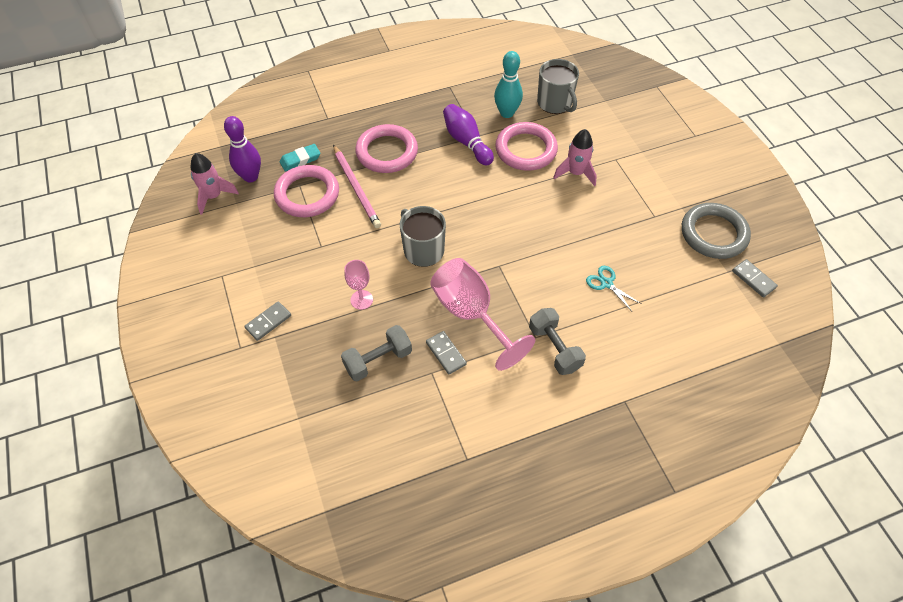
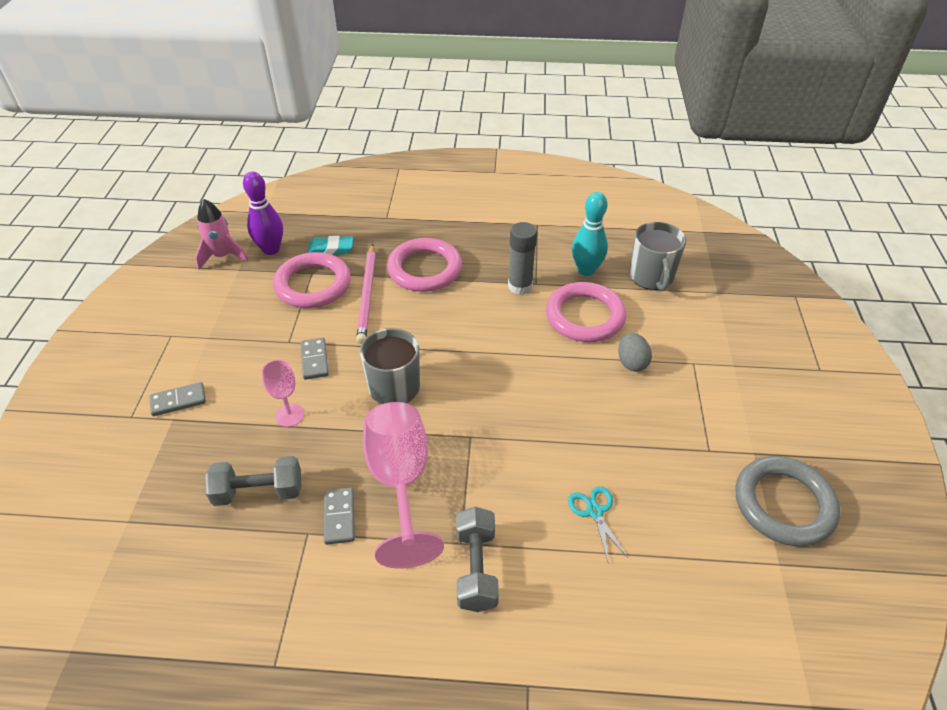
camera: 25 degrees right, 10 degrees down
(466, 142) = (520, 286): purple bowling pin -> grey glue stick
(575, 173) = (631, 362): pink rocket -> grey egg
(753, 279) = (815, 591): grey domino -> grey domino (314, 360)

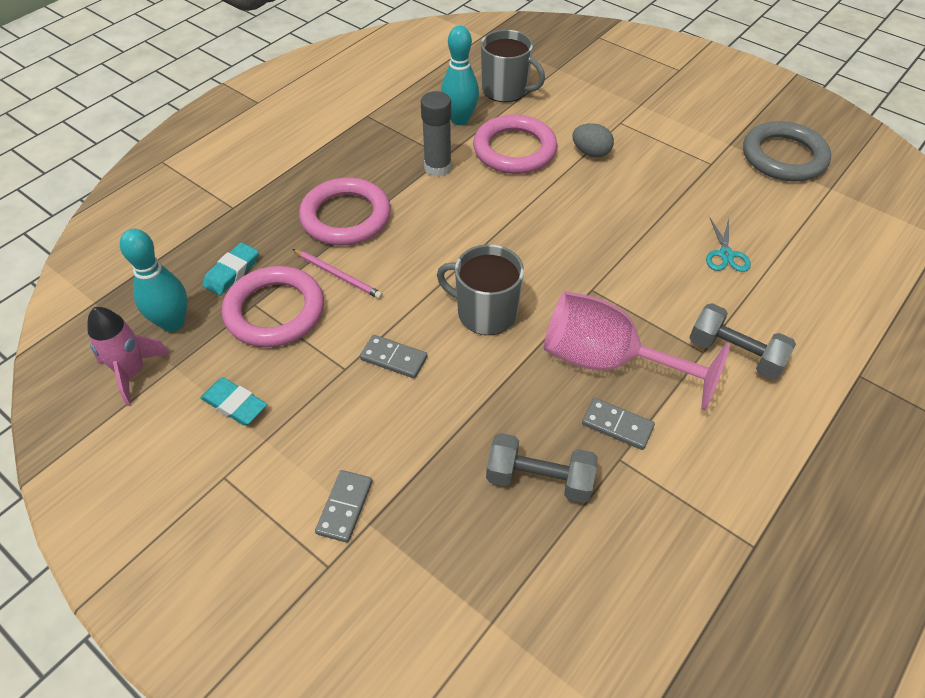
camera: 55 degrees left, 5 degrees up
(227, 309) = (234, 404): none -> turquoise eraser
(258, 492) = (539, 479): grey dumbbell -> grey dumbbell turned 75 degrees clockwise
(271, 249) = (173, 323): purple bowling pin -> turquoise bowling pin
(289, 415) = (455, 411): pink goblet -> none
(367, 295) = (338, 275): pink pencil -> pink pencil, size x0.64
(595, 511) = (725, 254): turquoise scissors -> turquoise scissors turned 105 degrees counterclockwise

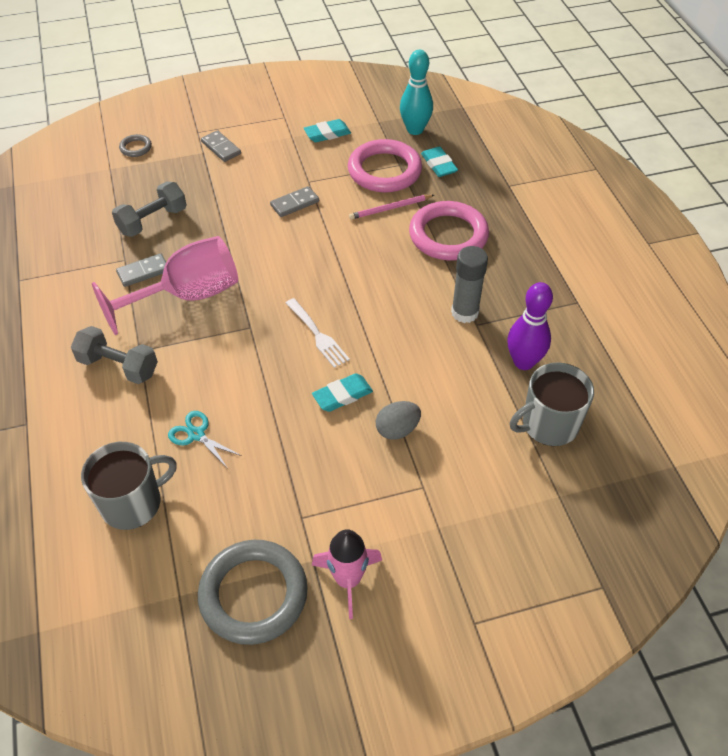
camera: 125 degrees right, 0 degrees up
(132, 372) = (389, 106): pink rocket -> pink rocket (348, 580)
(422, 625) = (136, 148): none -> grey ring
(460, 119) = (523, 362): turquoise bowling pin -> purple bowling pin
(485, 312) = (287, 261): grey mug -> grey mug (133, 503)
(514, 150) = (447, 376): pink ring -> none
(552, 240) = (318, 335): none -> white fork
(594, 194) = (342, 395): none -> turquoise eraser
(735, 354) = (118, 366): grey dumbbell -> grey dumbbell turned 45 degrees clockwise

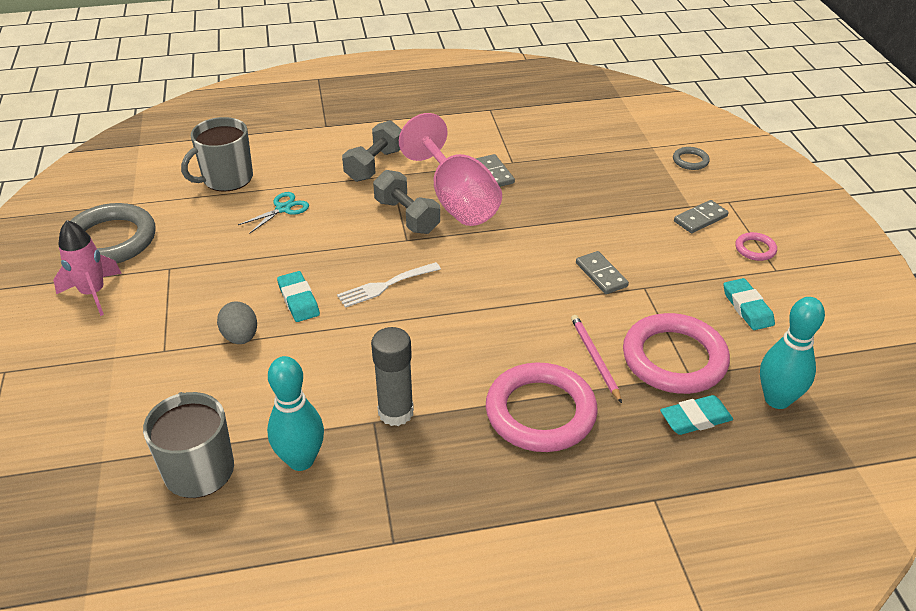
camera: 95 degrees right, 10 degrees down
(133, 503) = (226, 179): grey mug -> grey mug turned 75 degrees clockwise
(152, 221) = (569, 176): grey dumbbell -> grey dumbbell (407, 216)
(260, 124) = (755, 249): none -> pink ring
(523, 362) = (301, 460): purple bowling pin -> turquoise bowling pin

